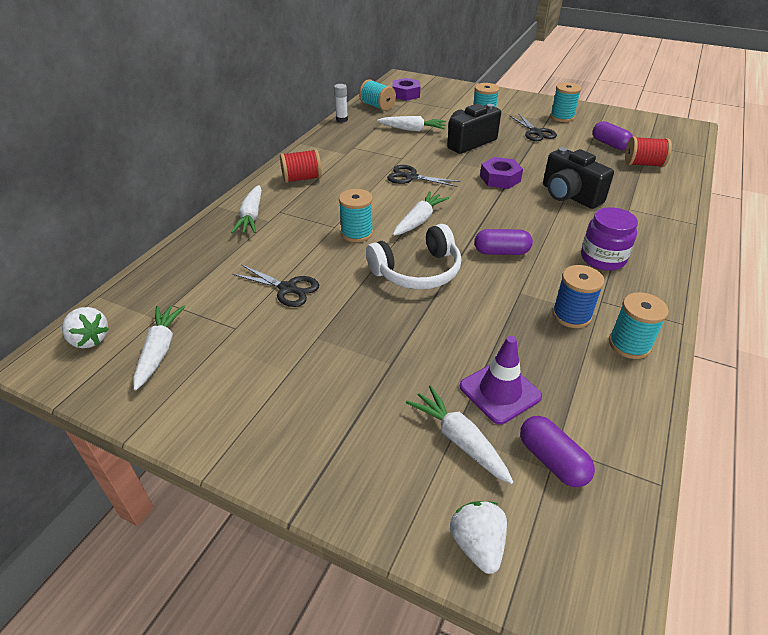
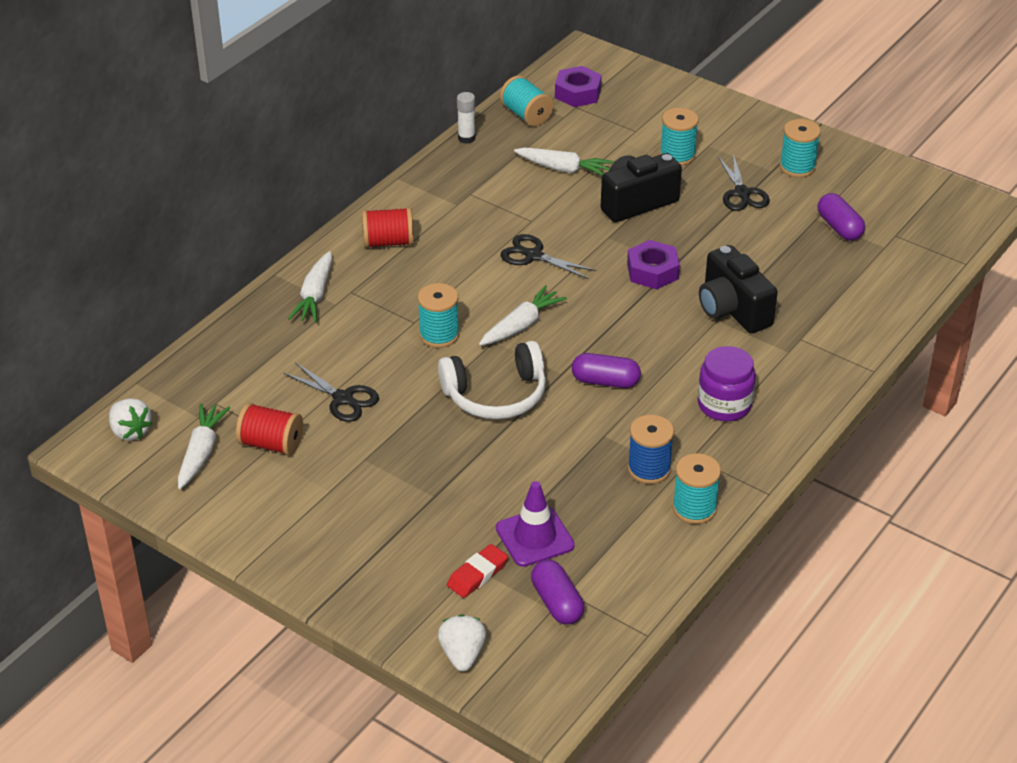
camera: 10 degrees right, 0 degrees up
(459, 440) = (477, 574): white carrot -> red eraser
(643, 164) = (866, 269): red spool -> red spool (271, 444)

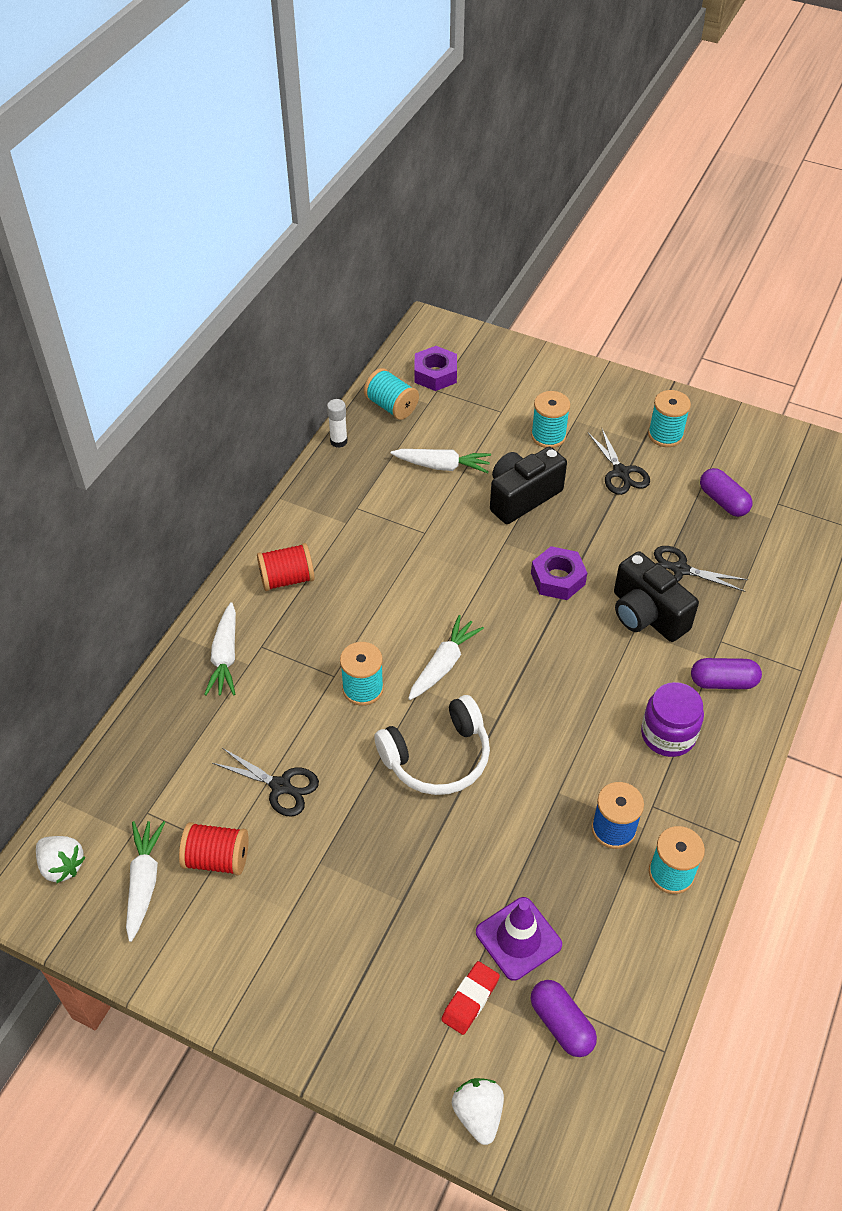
camera: 10 degrees left, 10 degrees up
(533, 256) = (436, 575): black scissors -> black scissors (680, 569)
(605, 381) = (543, 723): purple capsule -> purple capsule (723, 682)

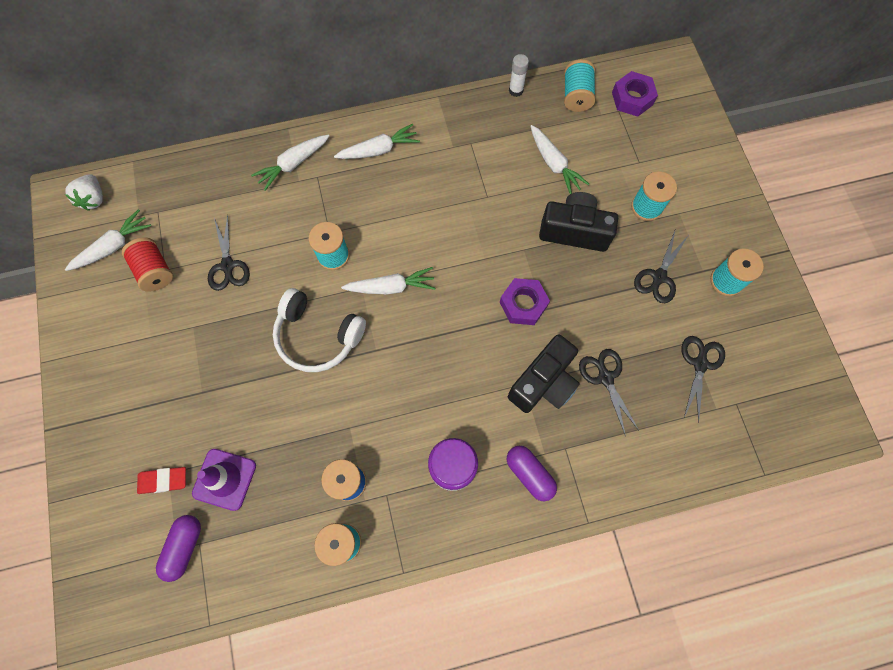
camera: 50 degrees right, 20 degrees up
(287, 579) = (379, 150): red spool -> white carrot
(478, 1114) = (93, 539): white strawberry -> none
(646, 615) = (543, 383): black camera -> black camera turned 150 degrees counterclockwise
(723, 501) = (700, 364): purple capsule -> black scissors

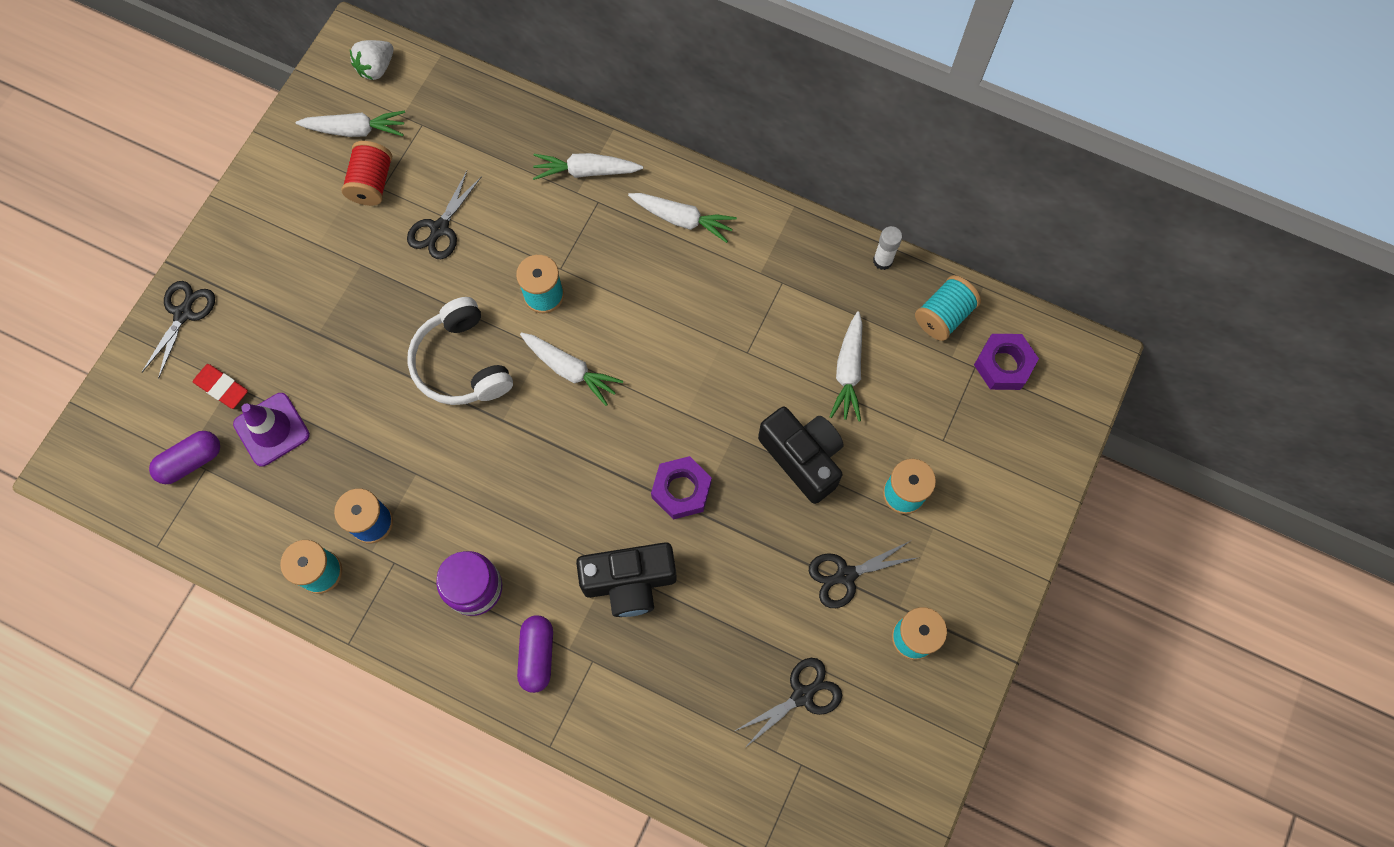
camera: 40 degrees right, 0 degrees up
(605, 378) = (694, 628): black scissors -> black scissors (183, 314)

